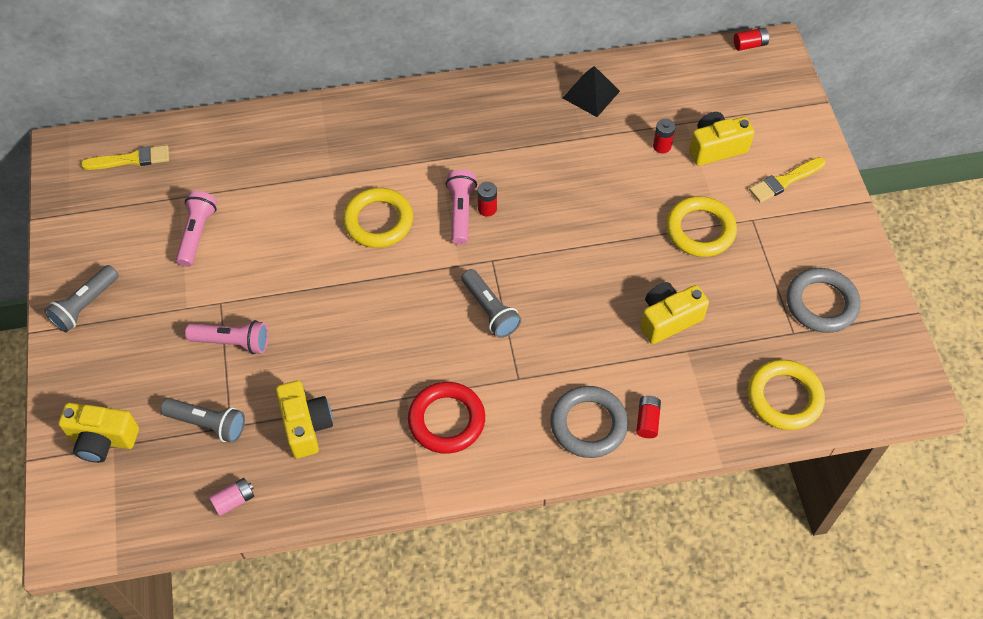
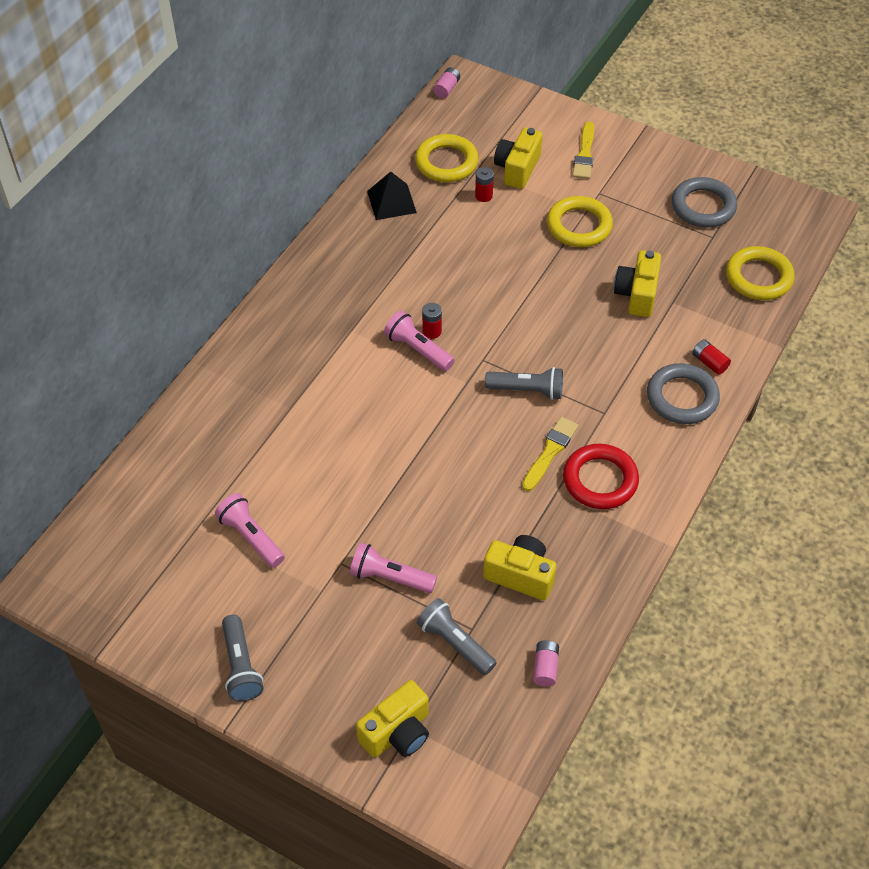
camera: 50 degrees left, 5 degrees down
(130, 159) = (114, 539): yellow brush -> yellow brush (550, 452)
(208, 424) = (454, 643): grey flashlight -> grey flashlight turned 105 degrees counterclockwise
(233, 342) = (390, 577): pink flashlight -> pink flashlight turned 120 degrees counterclockwise
(378, 221) = (371, 406): yellow ring -> yellow ring (446, 162)
(750, 45) = (447, 89): red battery -> pink battery

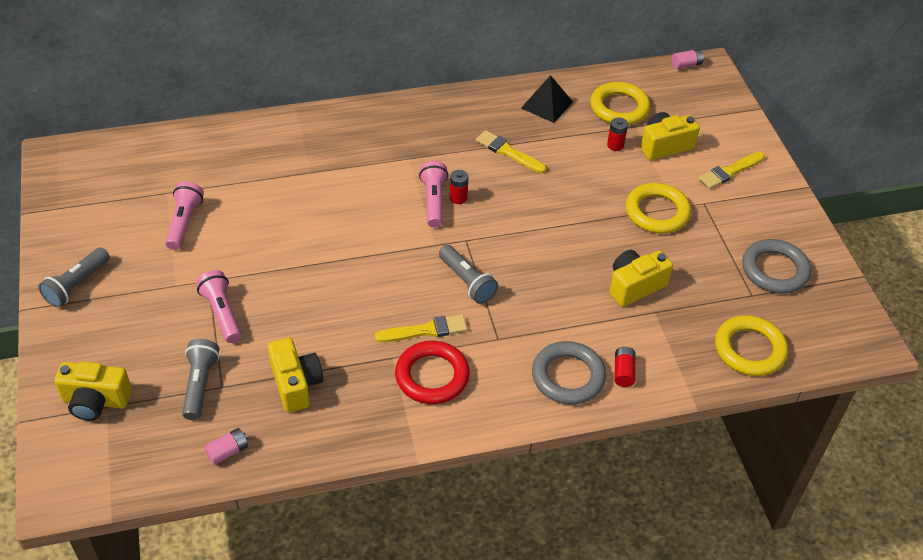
camera: 45 degrees right, 5 degrees down
(416, 264) = (508, 152): none -> yellow brush

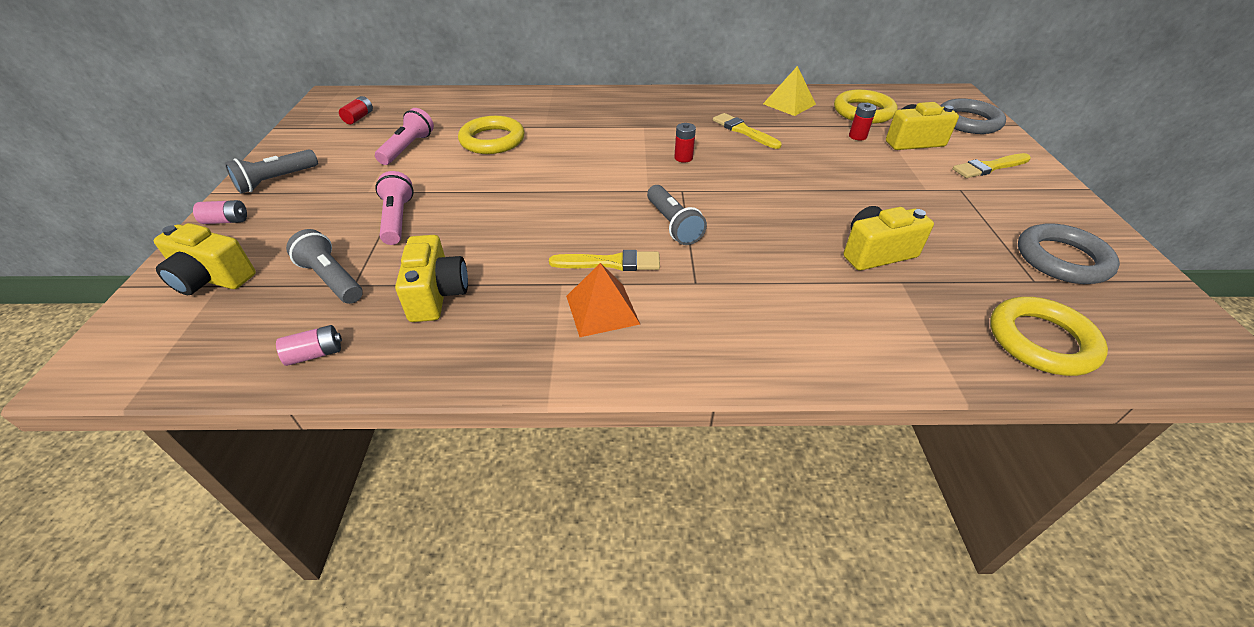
camera: 15 degrees right, 5 degrees down
(200, 385) = (331, 279): grey flashlight -> grey flashlight turned 60 degrees counterclockwise
(432, 376) = (602, 309): red ring -> orange pyramid
(433, 201) = (657, 157): pink flashlight -> none
(547, 105) = (789, 104): black pyramid -> yellow pyramid
(568, 376) = (779, 336): grey ring -> grey ring (968, 121)
(623, 372) = (857, 342): red battery -> red battery (359, 118)
(657, 212) = (904, 191): yellow ring -> yellow ring (492, 140)
(686, 65) = (933, 90): pink battery -> pink battery (226, 221)

